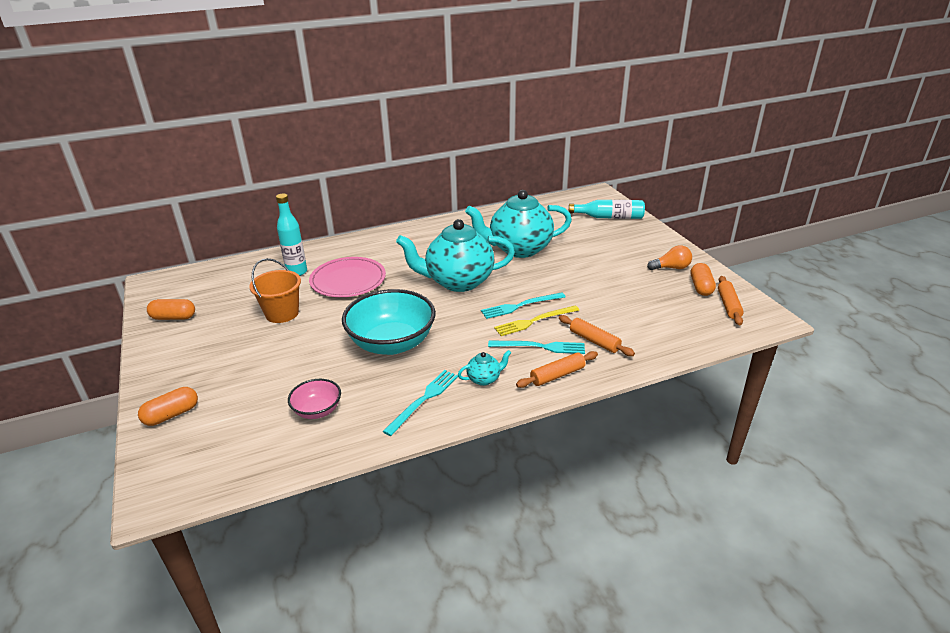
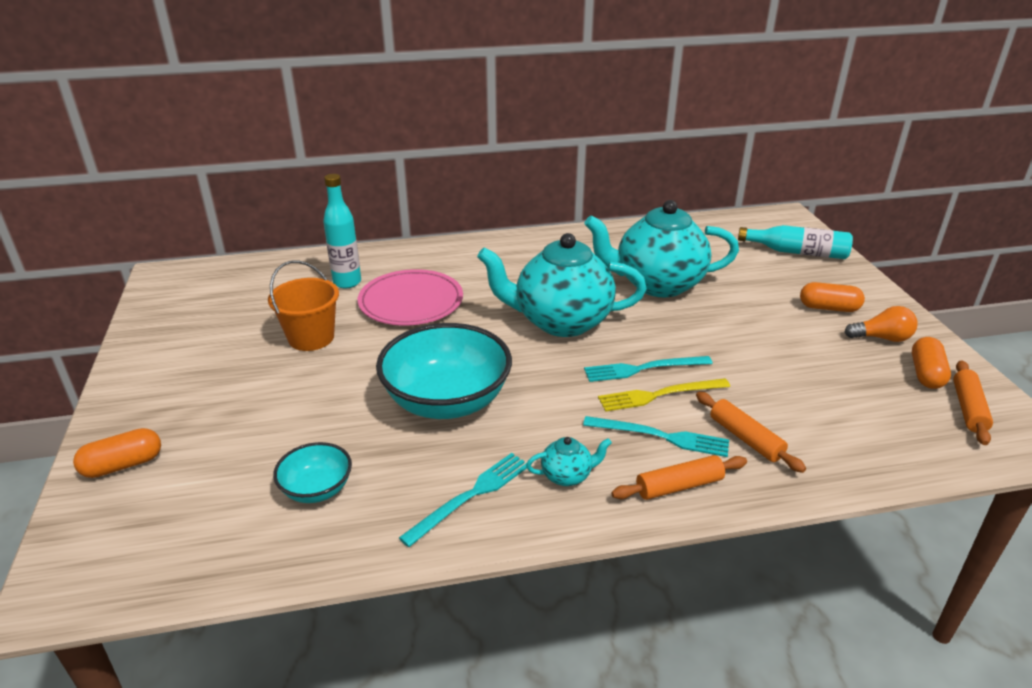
camera: 10 degrees right, 0 degrees up
(173, 317) = (173, 326): orange capsule -> orange capsule (828, 308)
(317, 410) = (317, 489): pink bowl -> turquoise bowl

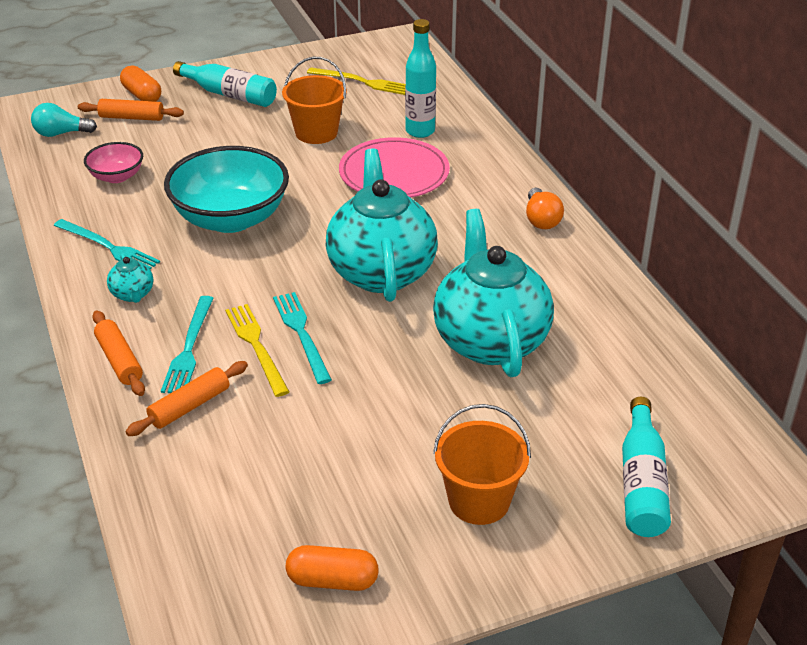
camera: 80 degrees right, 5 degrees up
(168, 549) = (61, 133): none -> turquoise light bulb
(184, 391) = (229, 94): none -> turquoise bottle
(230, 304) = (362, 82): none -> yellow fork
(317, 489) = (117, 176): turquoise bowl -> pink bowl
(828, 308) = (479, 501): orange capsule -> orange bucket
(882, 338) = (412, 548): orange light bulb -> orange light bulb (541, 219)
(968, 408) = (260, 609): orange rolling pin -> orange rolling pin (131, 117)

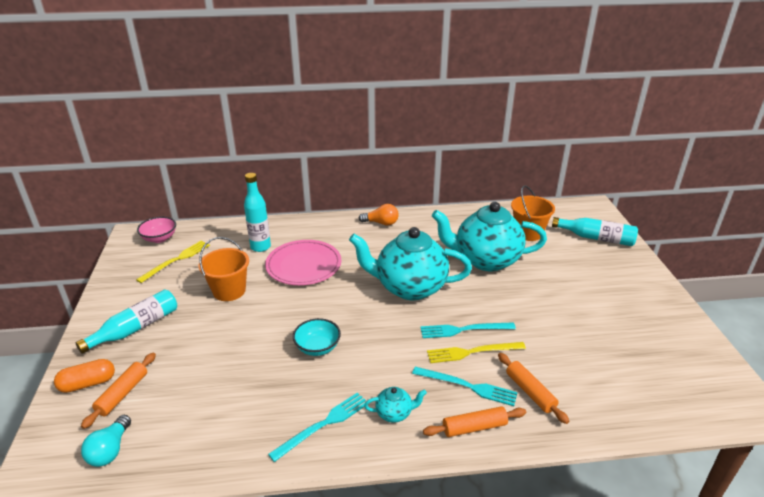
camera: 75 degrees left, 5 degrees down
(117, 176) = (217, 411): pink bowl -> pink bowl (159, 238)
(231, 218) = (317, 347): turquoise bowl -> turquoise bowl, size x0.50
(332, 580) = (677, 347): orange capsule -> none
(479, 501) = (612, 287): orange bucket -> orange bucket (528, 233)

